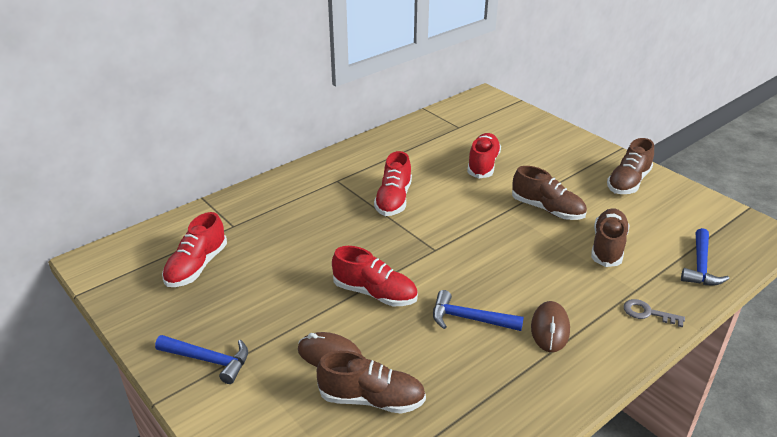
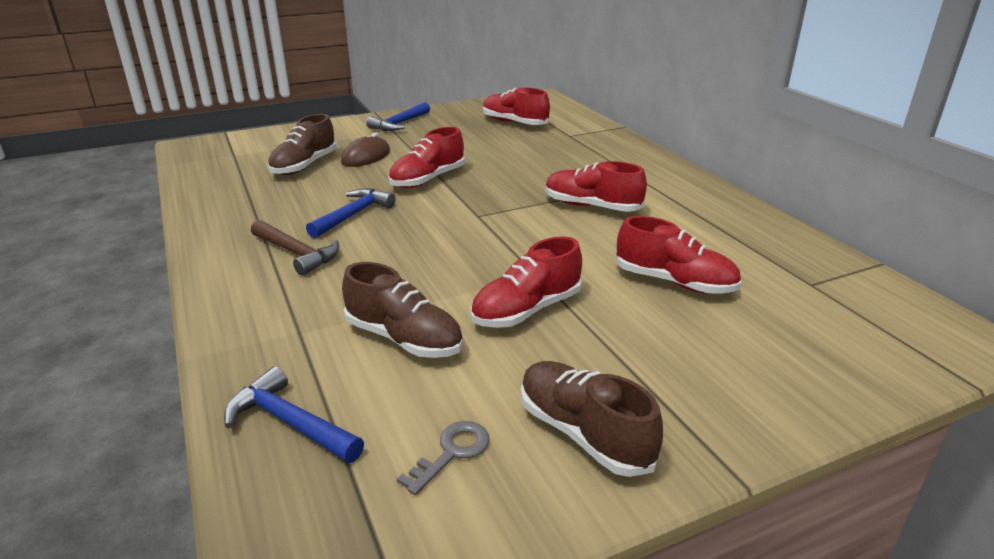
camera: 105 degrees right, 5 degrees down
(547, 209) = (526, 310): brown shoe -> red shoe
(550, 329) = (296, 253): brown mouse -> brown hammer
(648, 313) = (252, 327): grey key -> grey key (451, 453)

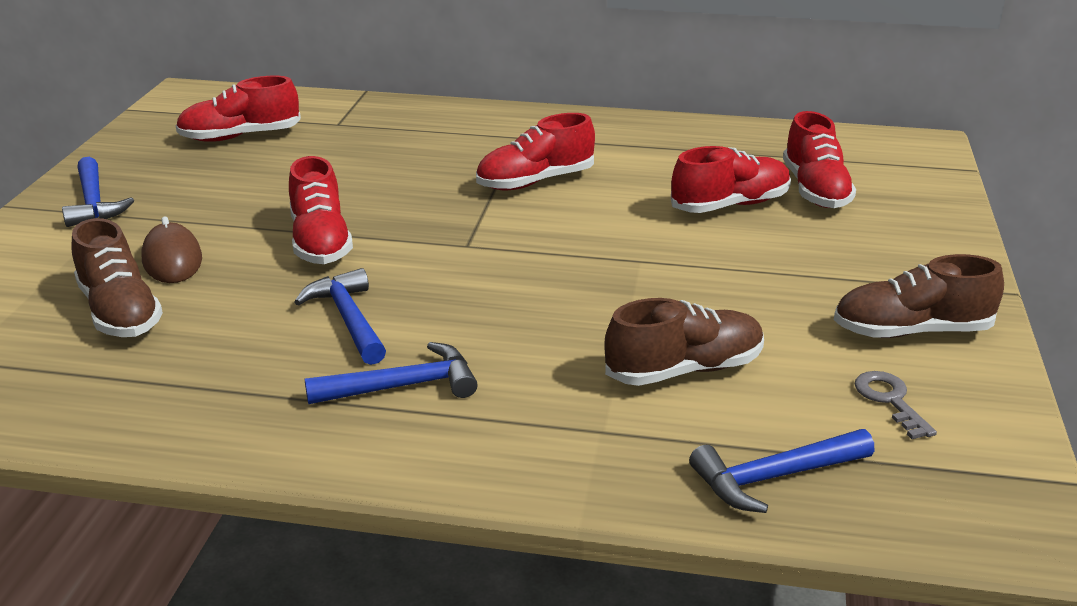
camera: 55 degrees left, 0 degrees up
(296, 253) = (402, 386): brown hammer -> blue hammer
(526, 310) = (701, 289): red shoe -> red shoe (815, 190)

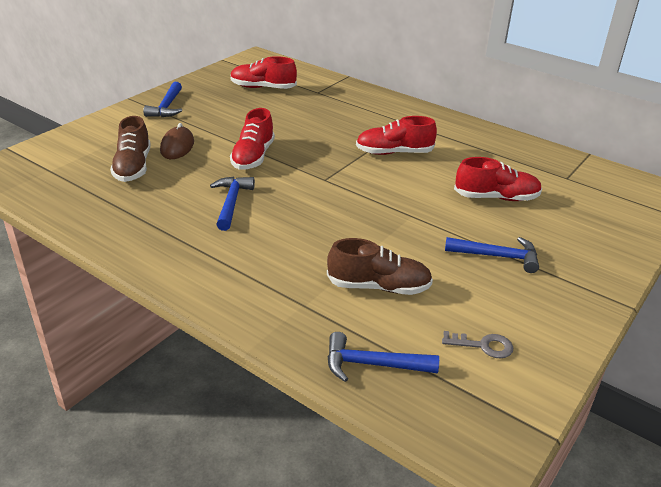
camera: 25 degrees right, 5 degrees up
(402, 386) = (226, 247): blue hammer -> blue hammer (497, 256)
(815, 190) = (560, 203): red shoe -> none
(890, 401) = (483, 346): grey key -> grey key turned 90 degrees clockwise
(911, 331) = (537, 309): brown shoe -> none

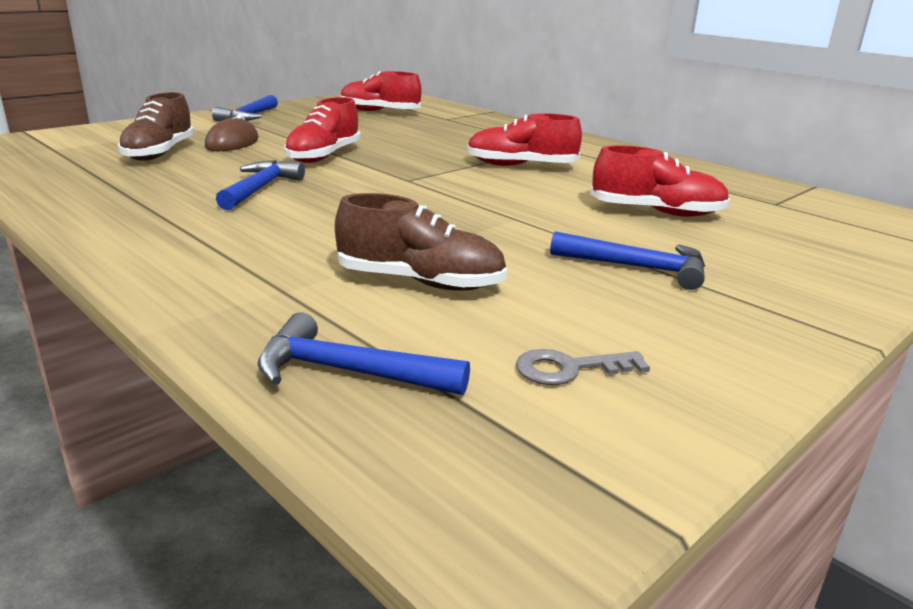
camera: 10 degrees right, 10 degrees down
(483, 346) = (570, 369): grey key -> grey key turned 150 degrees clockwise

